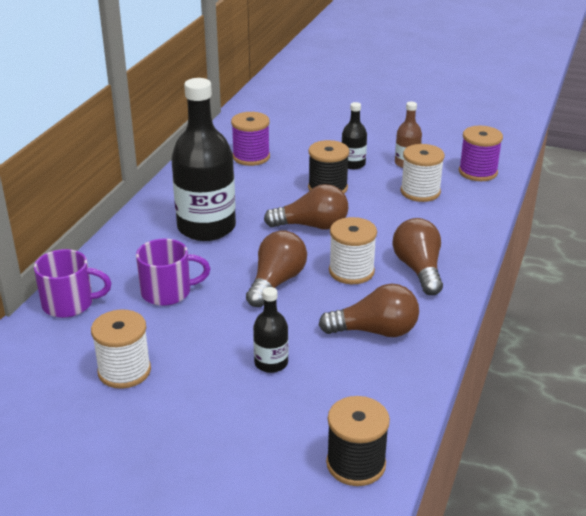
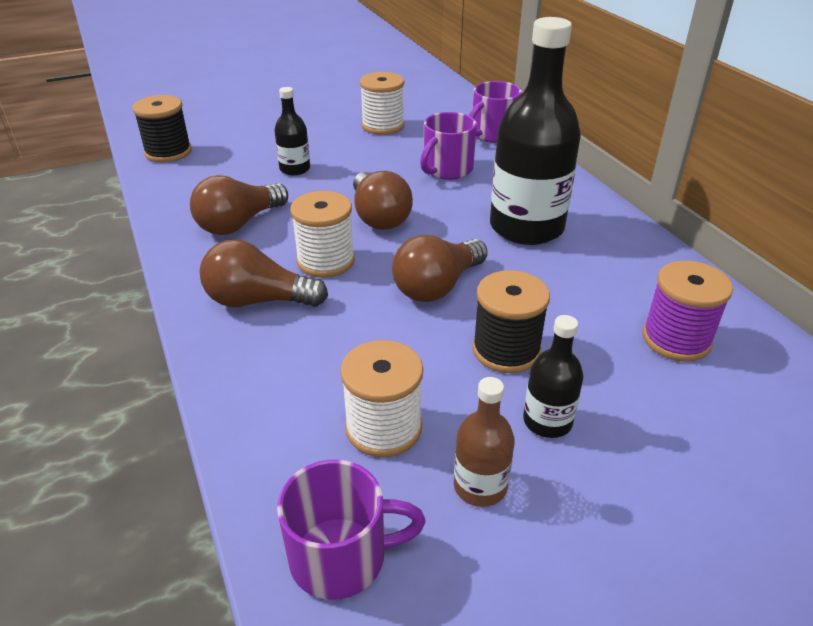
camera: 135 degrees right, 5 degrees up
(418, 269) = (258, 300): brown light bulb -> brown light bulb turned 150 degrees clockwise
(478, 172) = (341, 556): purple spool -> purple mug

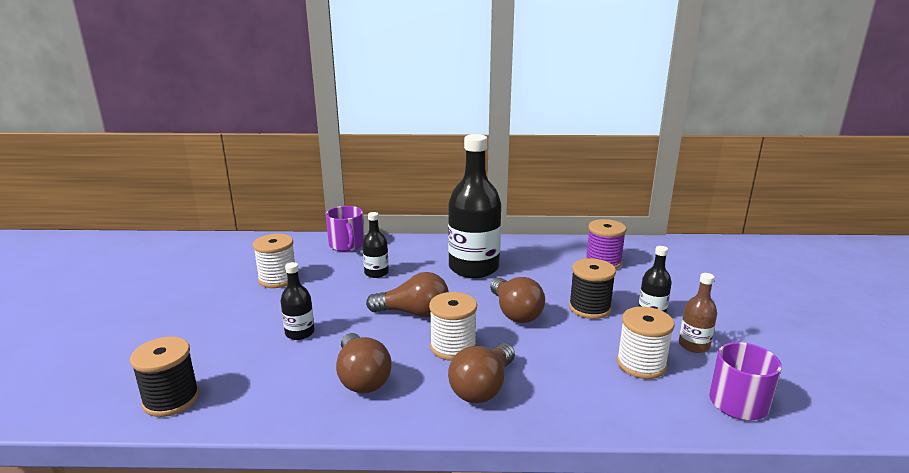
camera: 65 degrees left, 15 degrees down
(447, 169) = (376, 273): purple mug -> black bottle

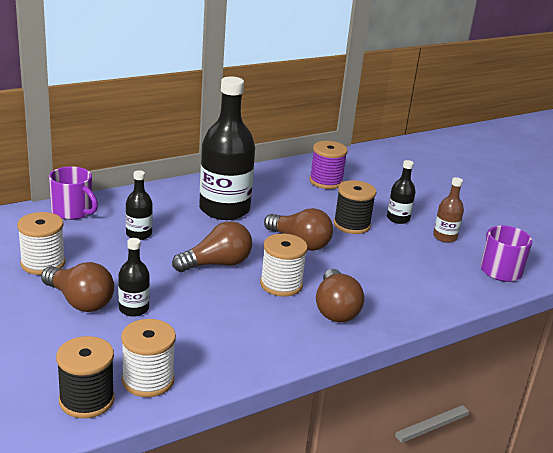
camera: 35 degrees left, 5 degrees up
(362, 378) = (235, 330): brown light bulb -> brown light bulb (80, 301)
(641, 364) = (424, 260): white spool -> white spool (148, 380)

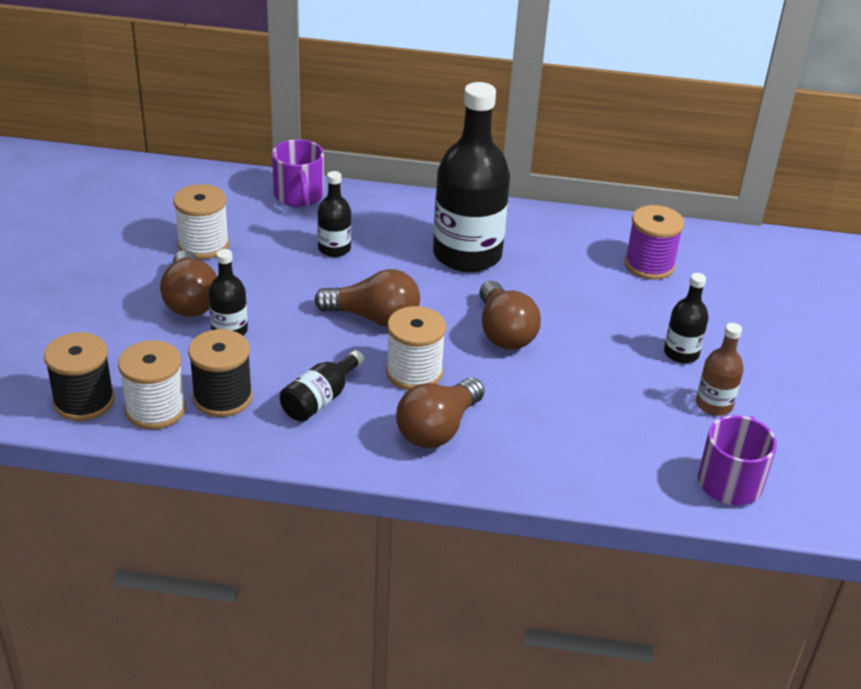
camera: 40 degrees right, 10 degrees up
(247, 324) = (320, 399): none -> black bottle
(351, 225) = (603, 336): black spool -> black spool (222, 397)

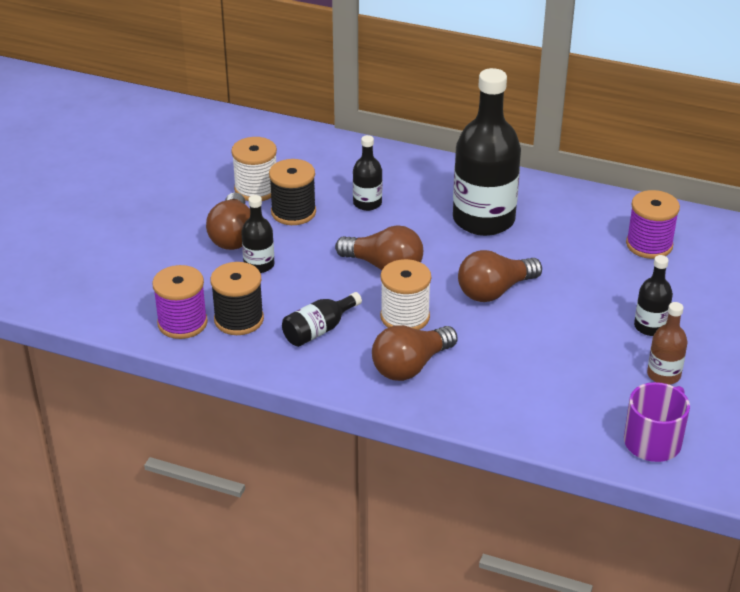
camera: 15 degrees right, 0 degrees up
(84, 401) = (127, 310): black spool -> black spool (293, 212)
(155, 409) = (182, 323): white spool -> purple spool
(299, 196) = (350, 153): purple mug -> none
(504, 332) = (494, 291): brown light bulb -> brown light bulb turned 60 degrees clockwise

